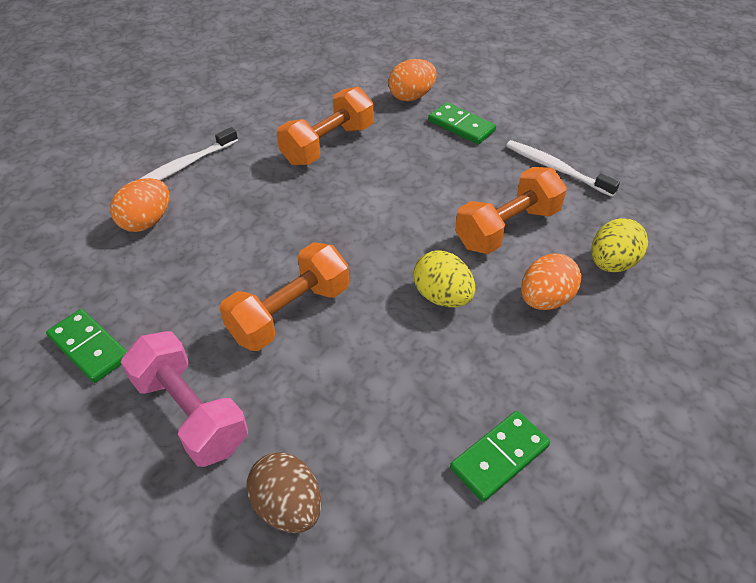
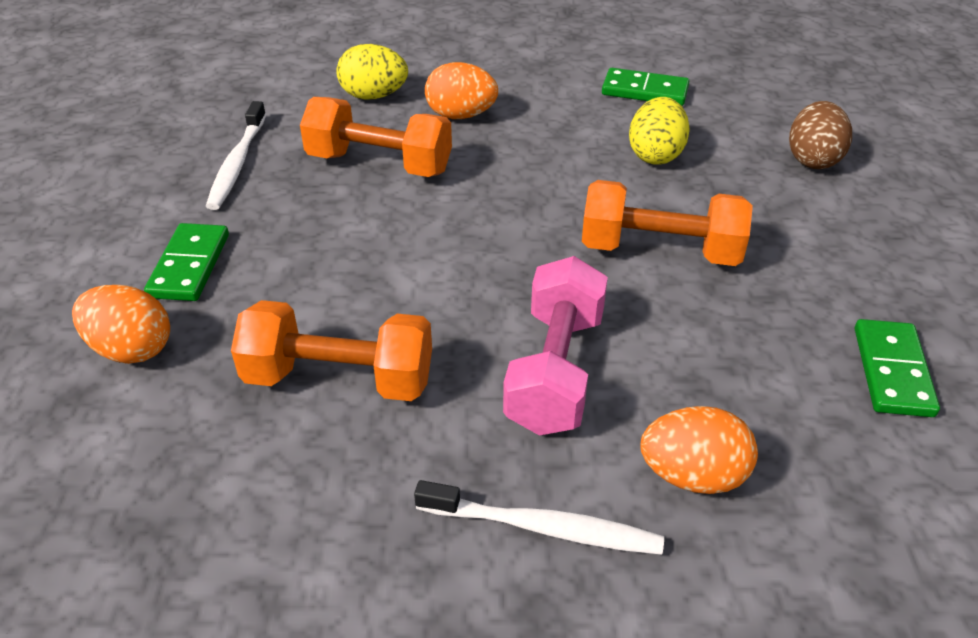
camera: 125 degrees left, 5 degrees down
(190, 413) = (833, 249): pink dumbbell -> pink dumbbell (555, 371)
(442, 296) = (523, 168): yellow egg -> yellow egg (655, 155)

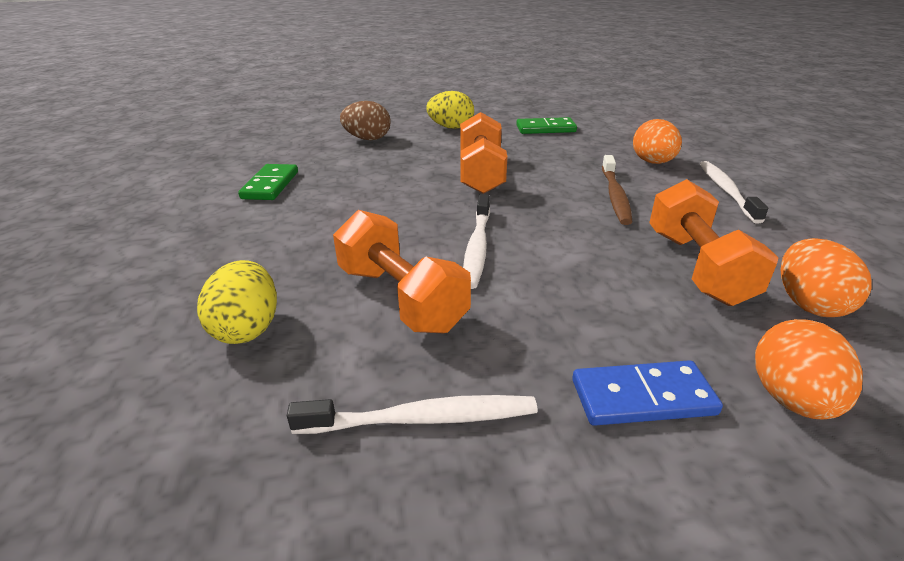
camera: 100 degrees left, 10 degrees down
(190, 266) = (642, 397): green domino -> blue domino
(379, 164) = (401, 298): orange dumbbell -> orange dumbbell turned 45 degrees counterclockwise
(451, 217) = (477, 247): none -> white toothbrush
(461, 115) = (302, 263): orange egg -> orange egg (809, 304)
(555, 371) = (615, 196): pink dumbbell -> brown toothbrush
(655, 155) = (367, 178): yellow egg -> yellow egg (451, 127)

